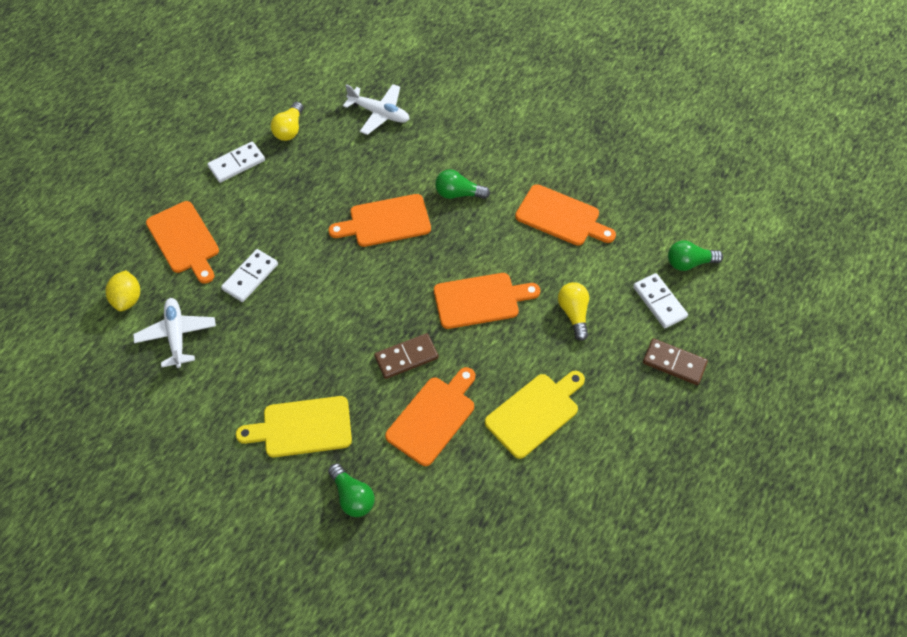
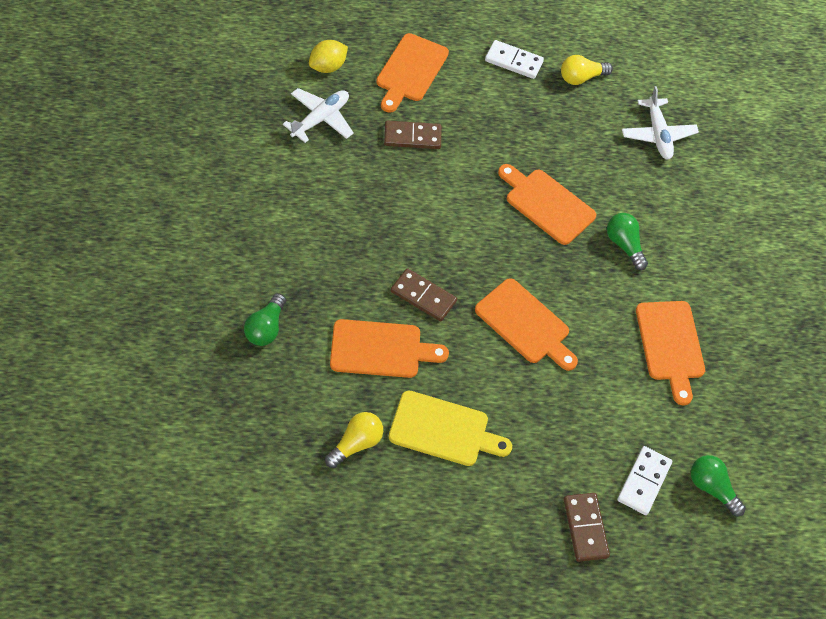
camera: 50 degrees right, 0 degrees up
(250, 277) = (412, 137): white domino -> brown domino
(302, 427) = (302, 256): yellow cutting board -> none
(574, 314) = (571, 410): yellow light bulb -> yellow light bulb (356, 444)

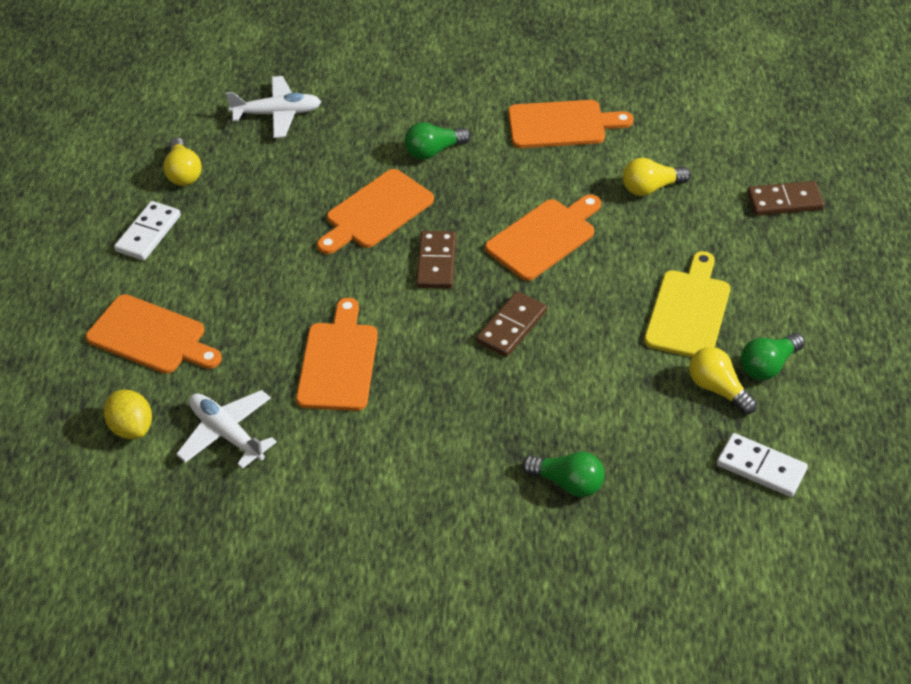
camera: 80 degrees left, 10 degrees down
(381, 349) = (588, 367): orange cutting board -> orange cutting board (338, 362)
(412, 137) = (265, 335): brown domino -> brown domino (436, 262)
(593, 413) = (651, 188): none -> yellow light bulb
(643, 481) = (724, 155): white domino -> white domino (761, 467)
(712, 488) = (723, 108): green light bulb -> green light bulb (768, 366)

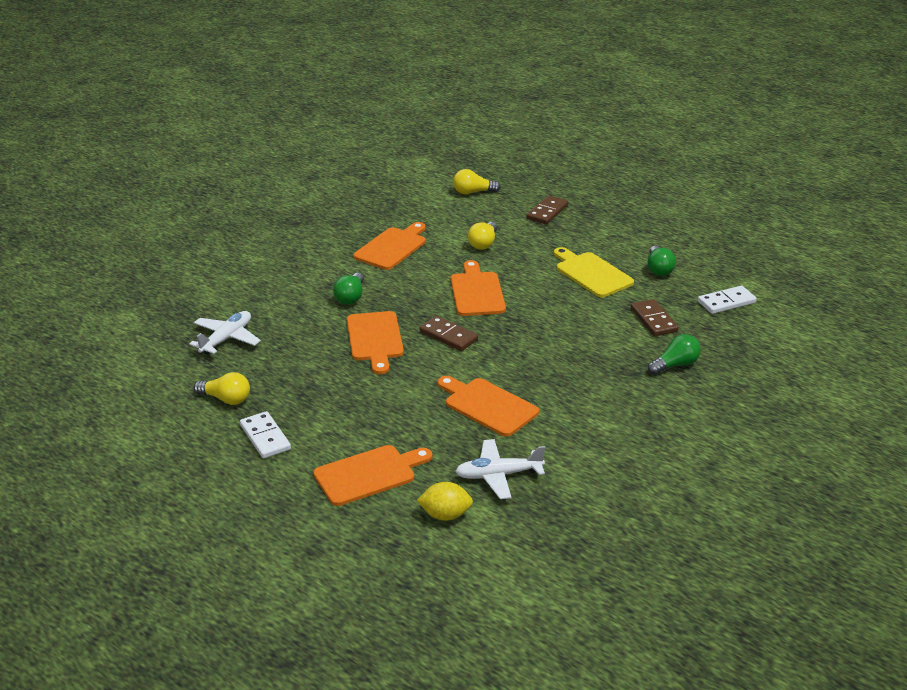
camera: 55 degrees left, 15 degrees down
(511, 327) = (535, 333): brown domino -> brown domino (654, 320)
(718, 389) = (658, 290): yellow light bulb -> yellow light bulb (473, 192)

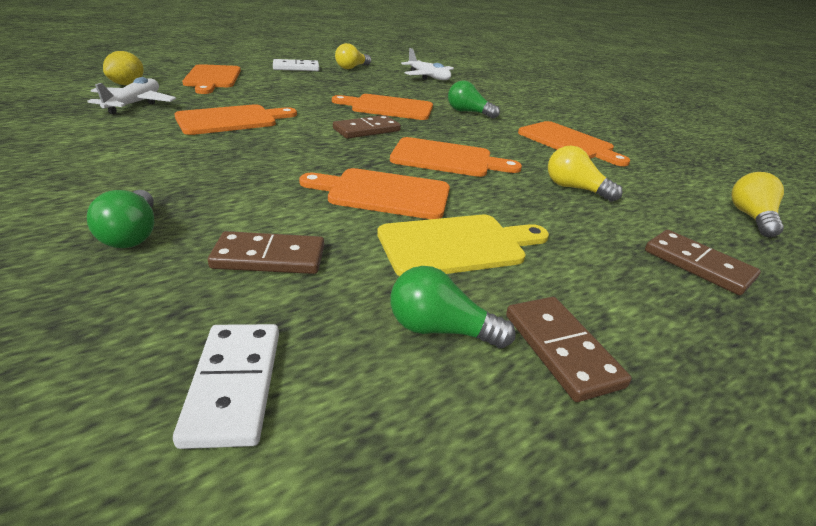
camera: 105 degrees right, 0 degrees up
(555, 305) = (383, 193): none -> orange cutting board
(644, 244) = (561, 349): none -> brown domino

